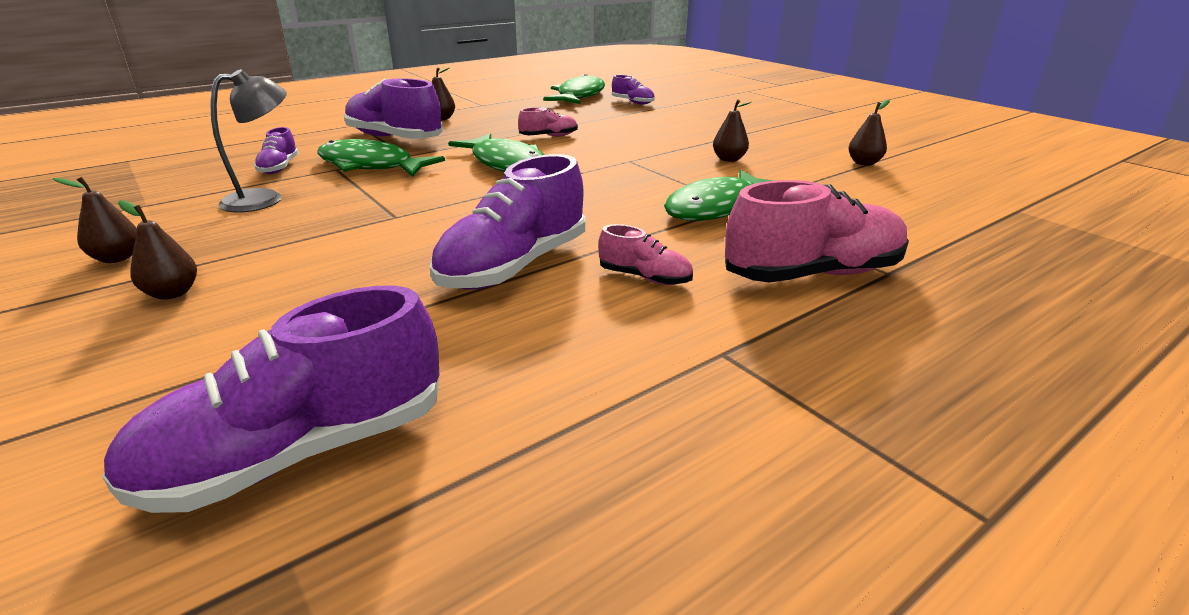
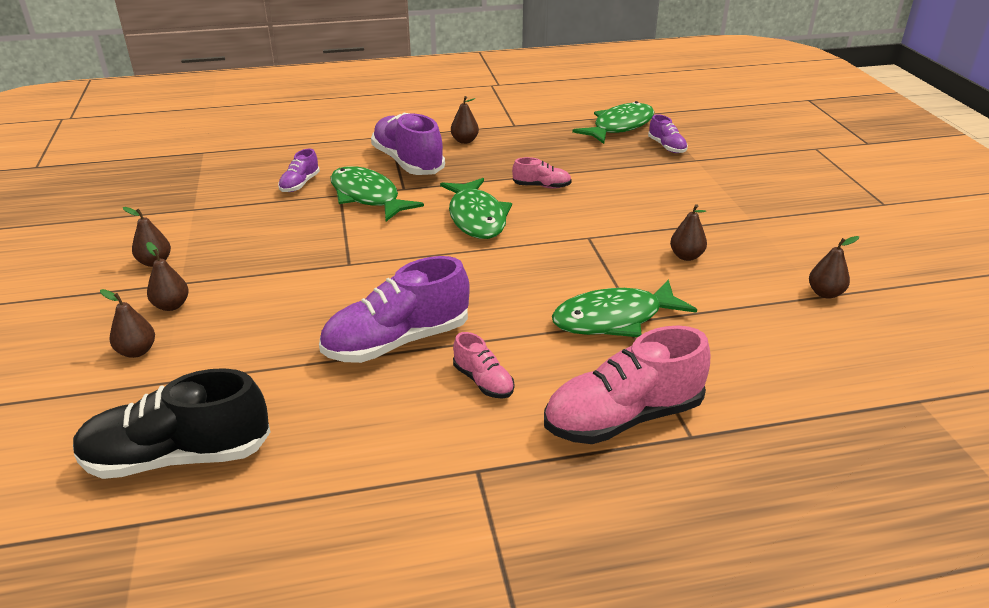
camera: 25 degrees right, 5 degrees up
(144, 350) = (137, 351): none -> brown pear
(265, 199) = (271, 221): grey lamp -> none
(299, 453) = (177, 457): purple shoe -> black shoe
(813, 274) = (623, 418): pink shoe -> pink shoe turned 150 degrees clockwise

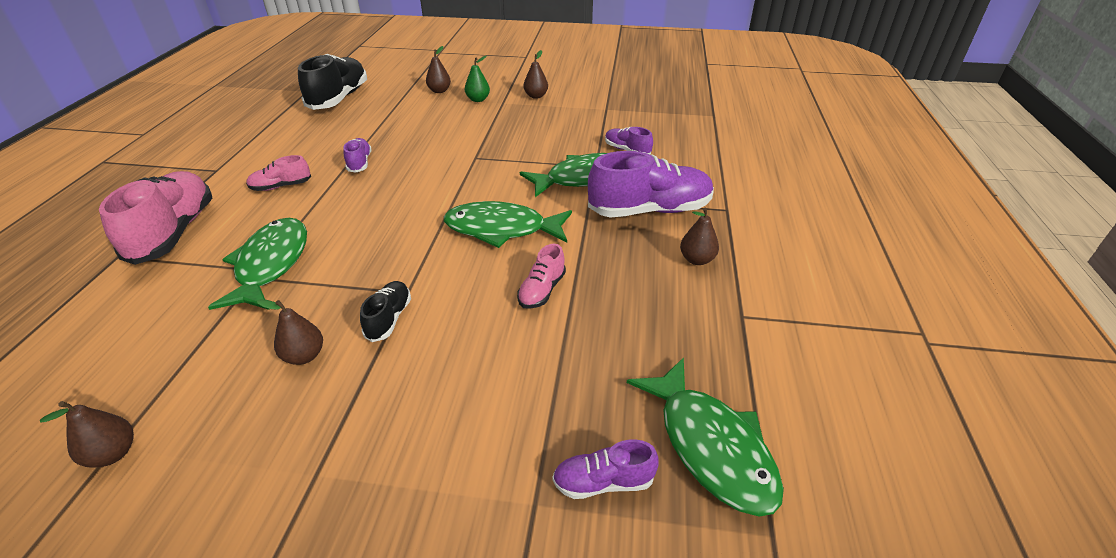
camera: 110 degrees right, 5 degrees up
(171, 305) = (478, 100): brown pear -> green pear
(397, 341) = (359, 163): purple shoe -> purple shoe, size x0.49
(621, 235) = (389, 318): none -> black shoe

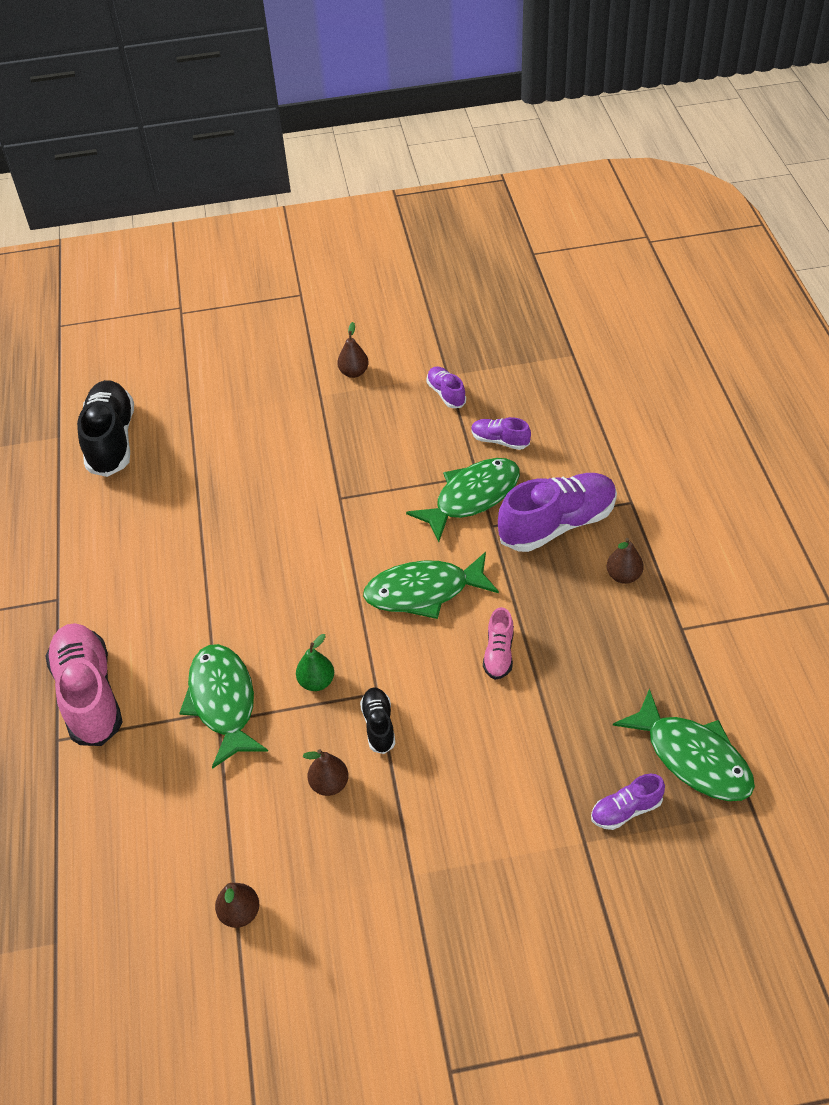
camera: 15 degrees left, 10 degrees up
(281, 186) = (153, 601): pink shoe -> none
(359, 163) = (215, 542): purple shoe -> purple shoe (446, 394)
(439, 91) = (229, 393): brown pear -> none
(478, 100) = (287, 397): green pear -> green pear (316, 682)

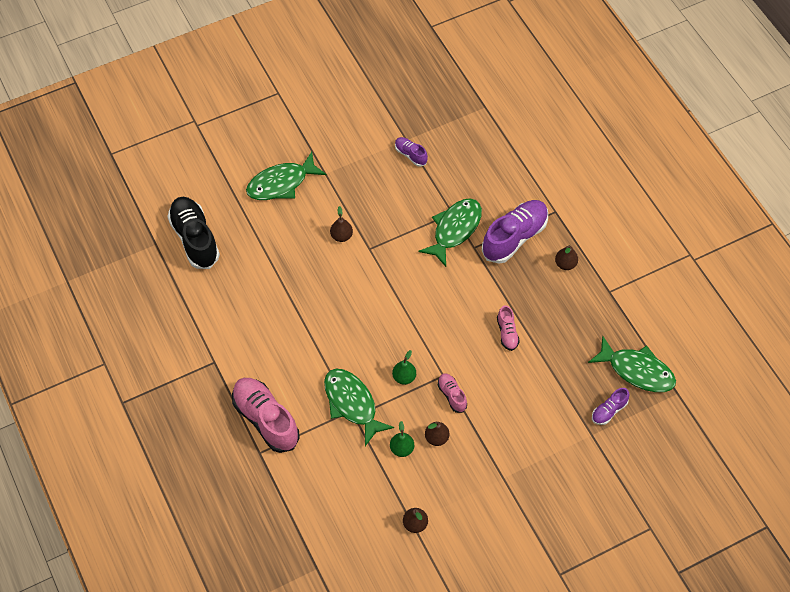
camera: 20 degrees left, 10 degrees up
(269, 787) = (402, 449): none -> green pear
(354, 372) = (341, 150): brown pear -> brown pear (341, 236)
(379, 725) = (452, 395): black shoe -> pink shoe
(424, 592) = (447, 303): green fish -> green fish (281, 183)
(500, 441) = (458, 184): purple shoe -> none

